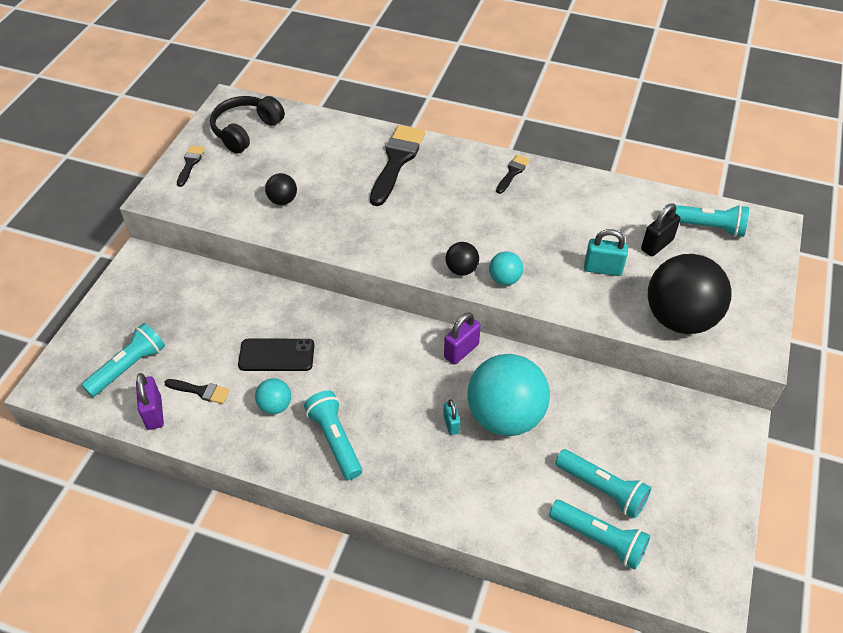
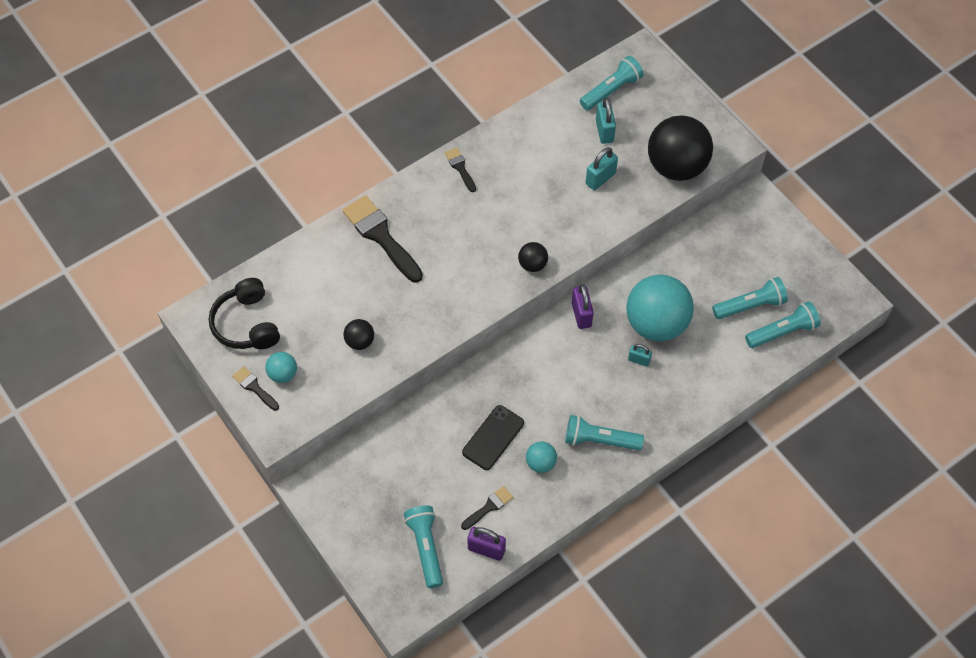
camera: 55 degrees left, 10 degrees up
(504, 279) = (563, 244): turquoise ball -> turquoise ball (283, 374)
(657, 245) = (604, 131): black padlock -> turquoise padlock

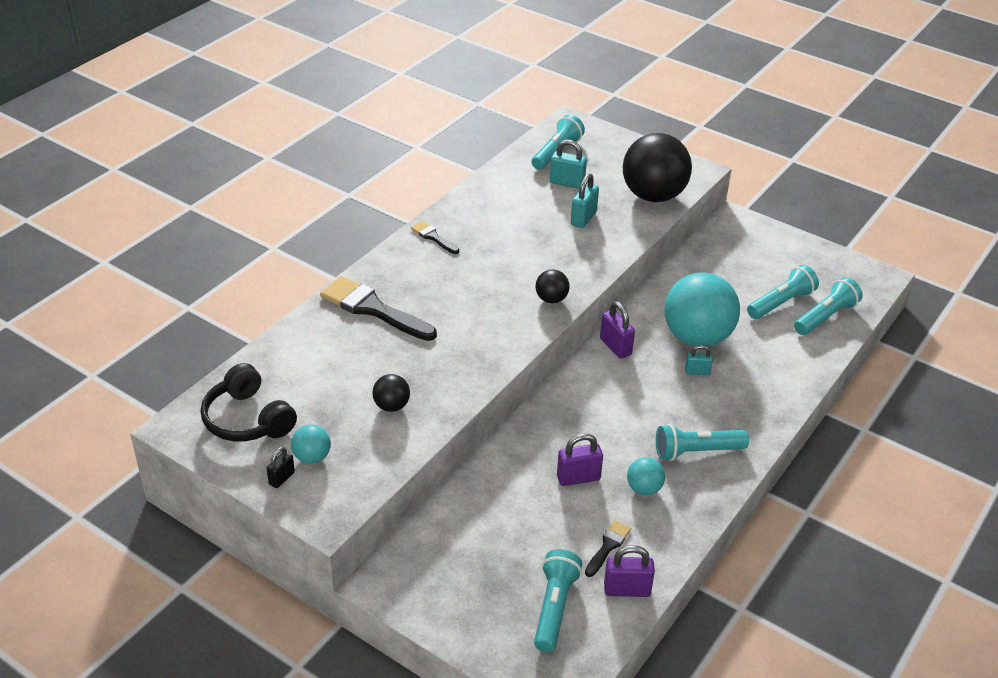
camera: 20 degrees left, 20 degrees down
(254, 387) = (282, 478): black brush -> black padlock
(426, 548) = (554, 608): turquoise flashlight -> turquoise flashlight turned 45 degrees clockwise
(493, 438) = (578, 478): black phone -> purple padlock
(604, 131) = (567, 183): turquoise padlock -> turquoise padlock turned 45 degrees counterclockwise

